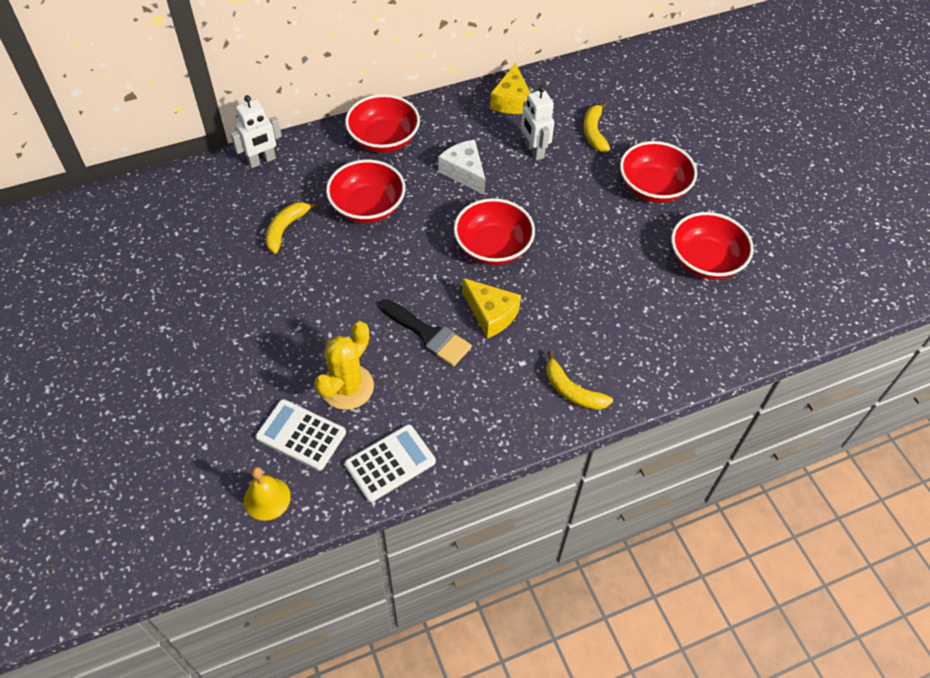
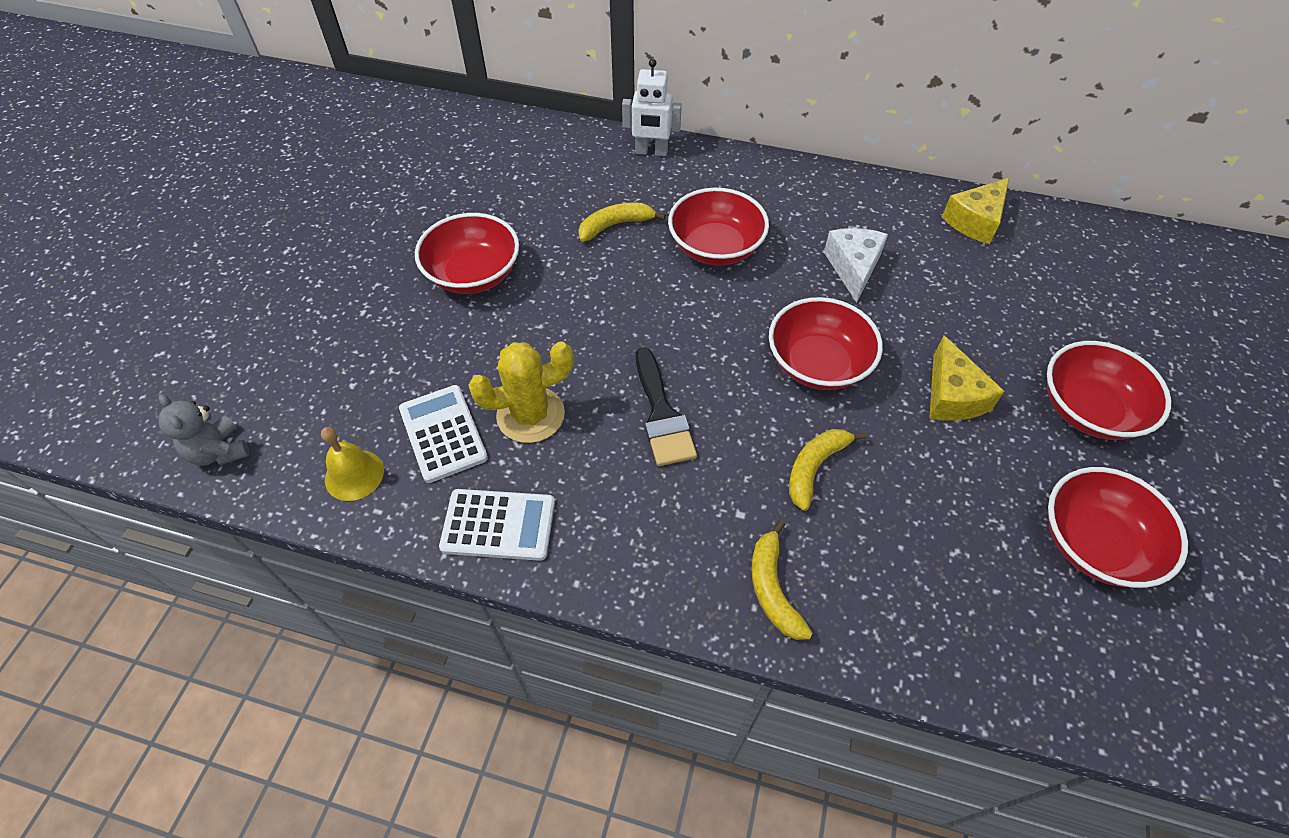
camera: 40 degrees right, 0 degrees up
(153, 549) = (219, 451): none -> grey teddy bear
(384, 139) = (792, 191): red bowl -> red bowl (473, 274)
(491, 314) = (751, 435): yellow cheese -> yellow cheese (952, 396)
(534, 151) = (958, 287): white robot -> none
(594, 132) = (1056, 305): yellow banana -> yellow banana (814, 468)

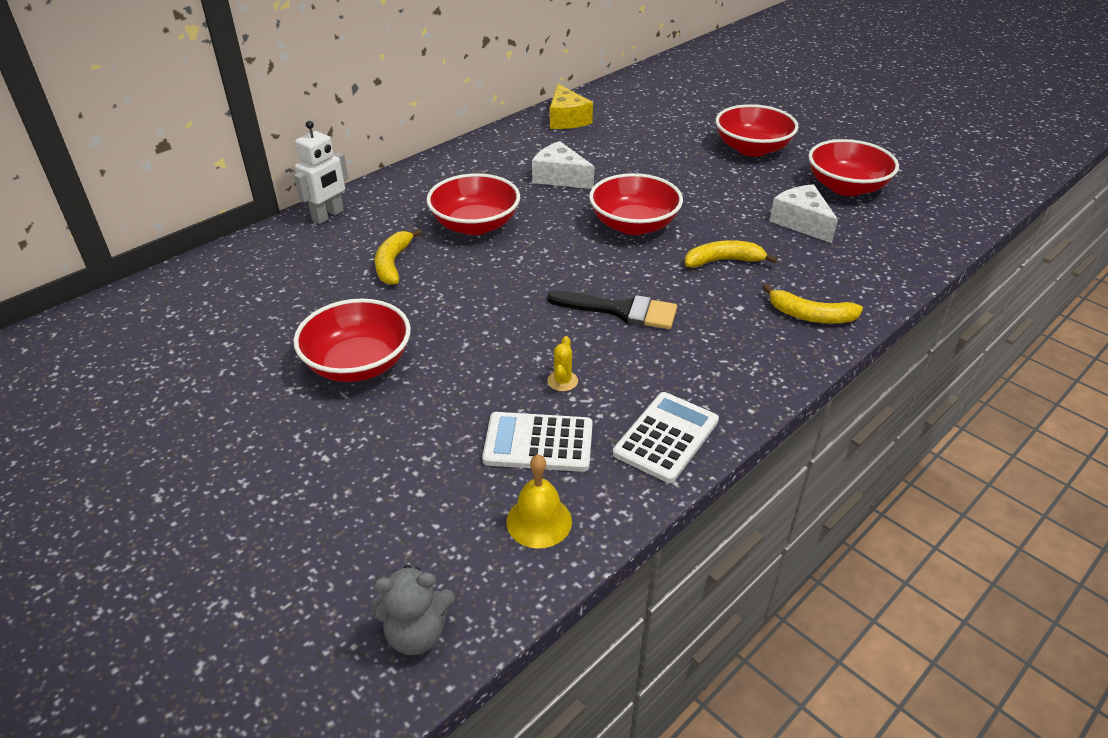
camera: 60 degrees left, 15 degrees down
(530, 415) = (562, 381): yellow cactus -> yellow cactus, size x0.45
(814, 468) = (723, 261): yellow banana -> yellow banana turned 105 degrees clockwise
(952, 396) = (705, 187): yellow cheese -> none
(961, 519) = (801, 222): none -> white cheese

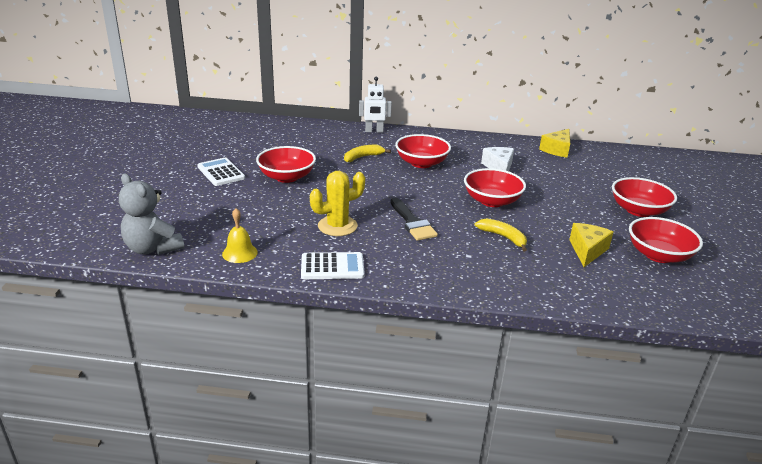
camera: 50 degrees right, 10 degrees down
(416, 633) = (153, 248): grey teddy bear -> grey teddy bear, size x1.54
(538, 443) = (288, 235): white calculator -> white calculator (221, 172)
(562, 381) = (337, 226): yellow cactus -> yellow cactus, size x2.23
(801, 222) = (587, 250): white cheese -> yellow cheese
(810, 316) = (496, 280): yellow banana -> none

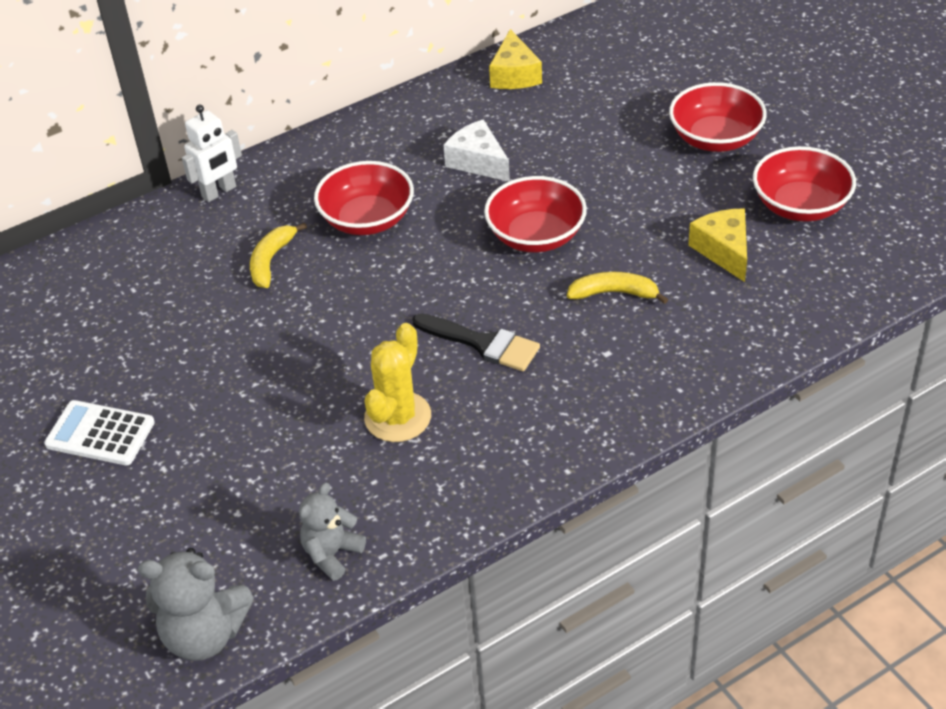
camera: 35 degrees left, 15 degrees up
(239, 253) = (332, 554): yellow bell -> grey teddy bear
(286, 177) = (212, 375): red bowl -> none
(332, 267) = (474, 488): white calculator -> none

